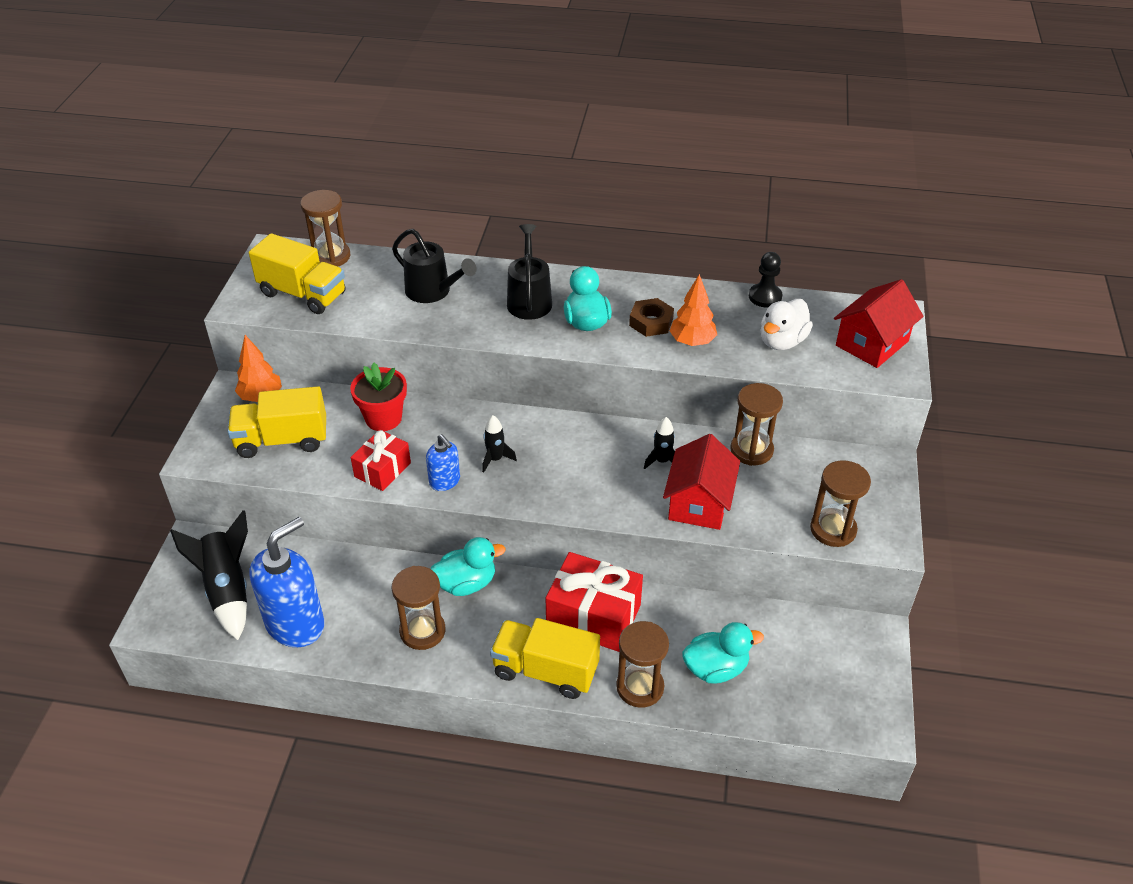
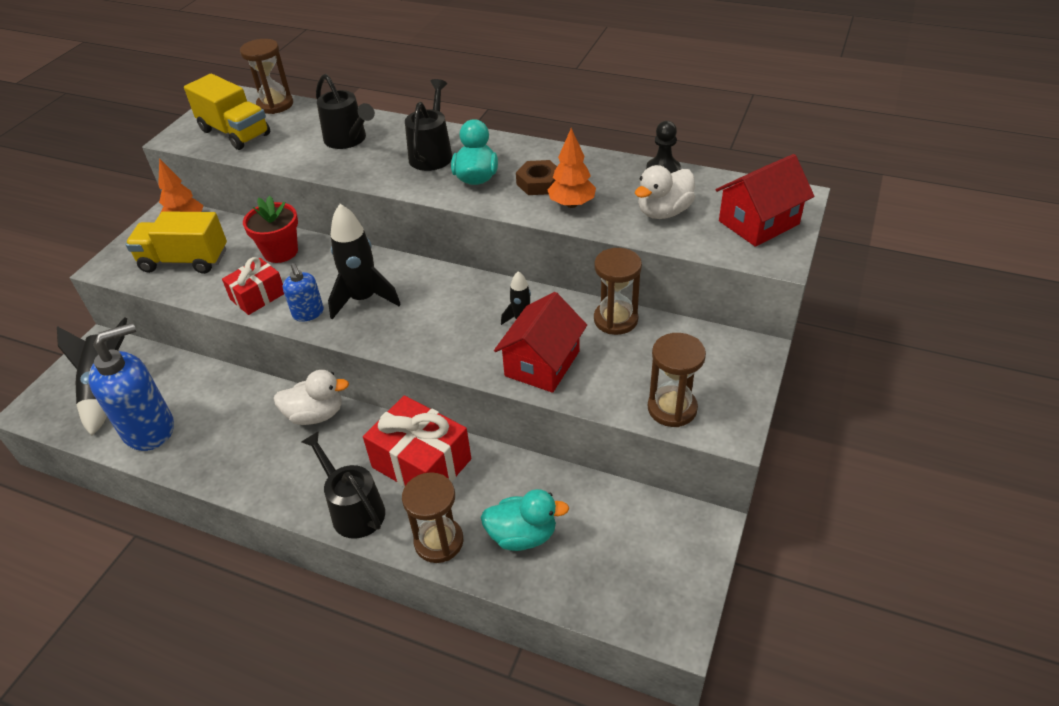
camera: 15 degrees right, 0 degrees up
(422, 631) = (257, 453): brown hourglass -> none
(466, 583) = (316, 414): turquoise duck -> white duck
(495, 459) = (363, 299): black rocket -> black rocket, size x1.90
(545, 671) = (353, 509): yellow truck -> black watering can

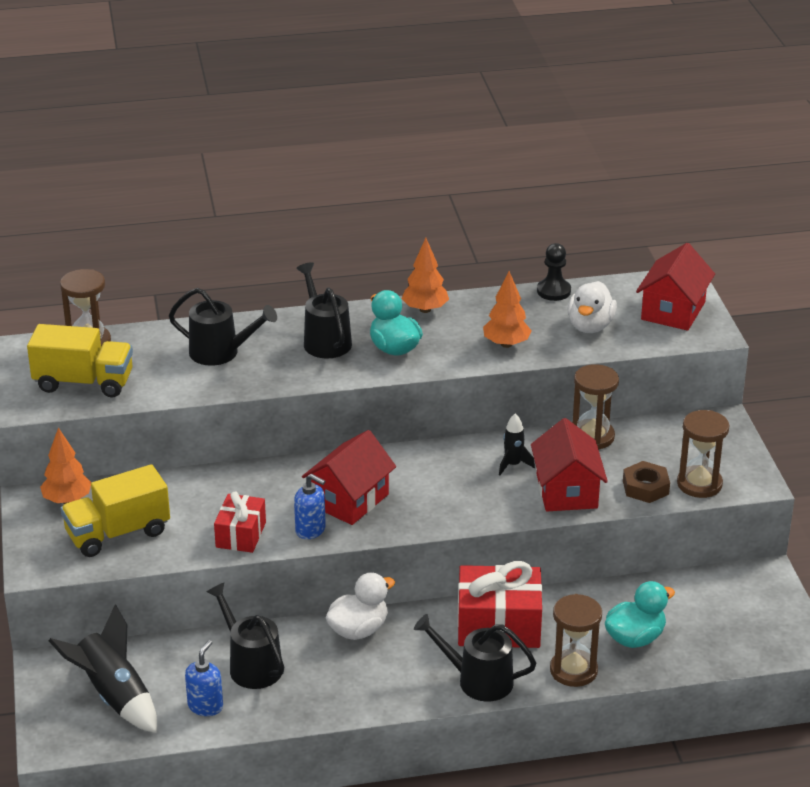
camera: 35 degrees left, 10 degrees down
(149, 429) = (205, 706): blue soap dispenser -> blue soap dispenser, size x0.51
(214, 409) = (251, 665): none -> black watering can
(280, 252) = (212, 490): red flower pot -> none
(363, 299) = (349, 500): black rocket -> red house
(537, 153) = (425, 309): none -> orange tree
(539, 183) = (457, 335): brown nut -> brown nut (645, 487)

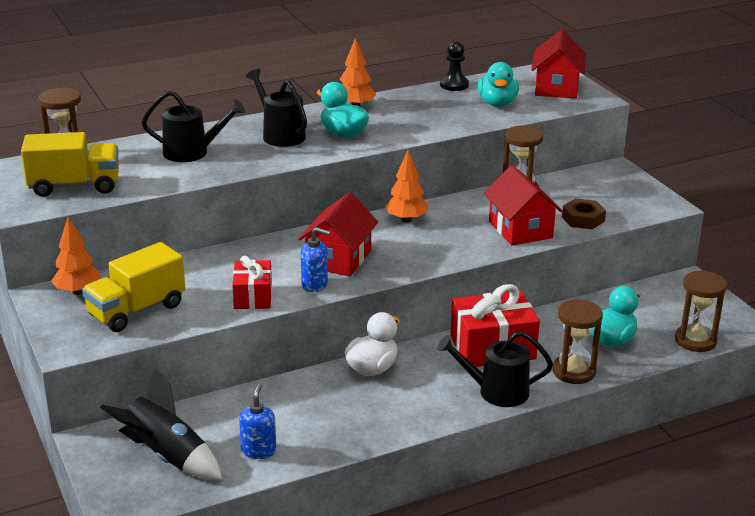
camera: 15 degrees left, 5 degrees down
(251, 665) = (287, 411): black watering can -> none
(506, 344) = (436, 121): orange tree -> orange tree (406, 219)
(513, 465) = (465, 217): black rocket -> none
(590, 326) = (497, 103): white duck -> turquoise duck
(699, 484) = (624, 211): brown hourglass -> brown hourglass (695, 340)

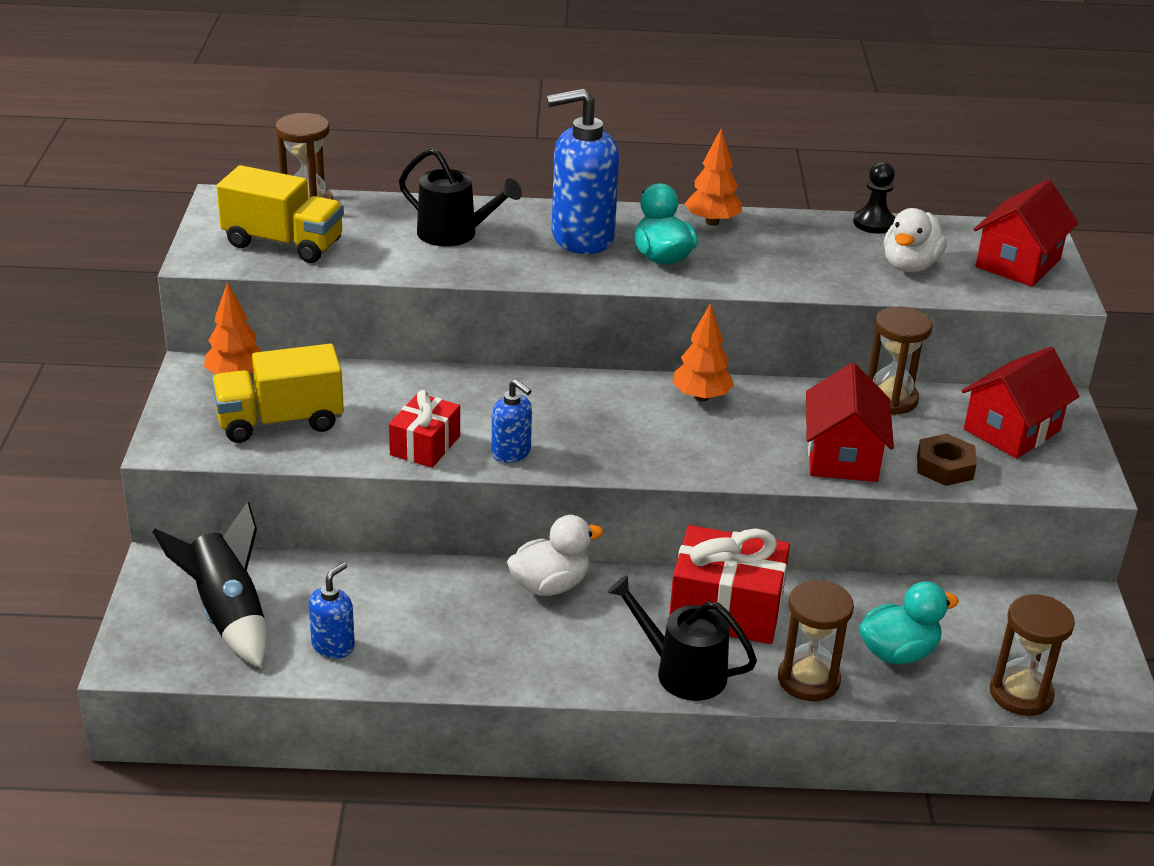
camera: 25 degrees right, 5 degrees up
(280, 135) = (581, 238): black watering can -> blue soap dispenser
(338, 259) = (570, 426): red house -> red house (1012, 430)
(497, 103) = (910, 266): turquoise duck -> white duck

